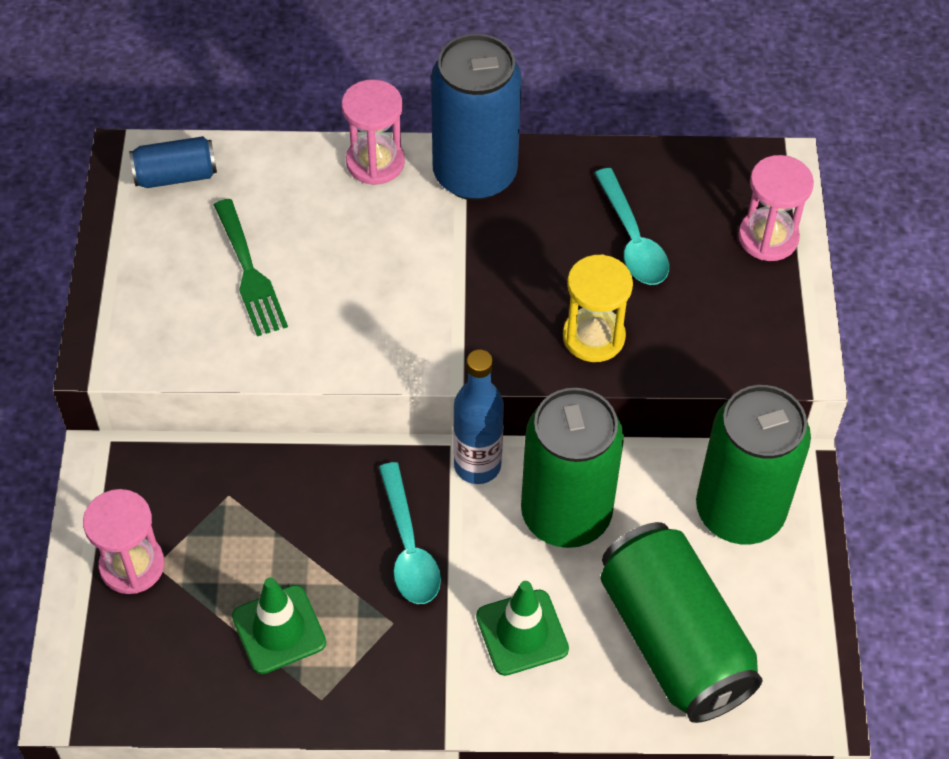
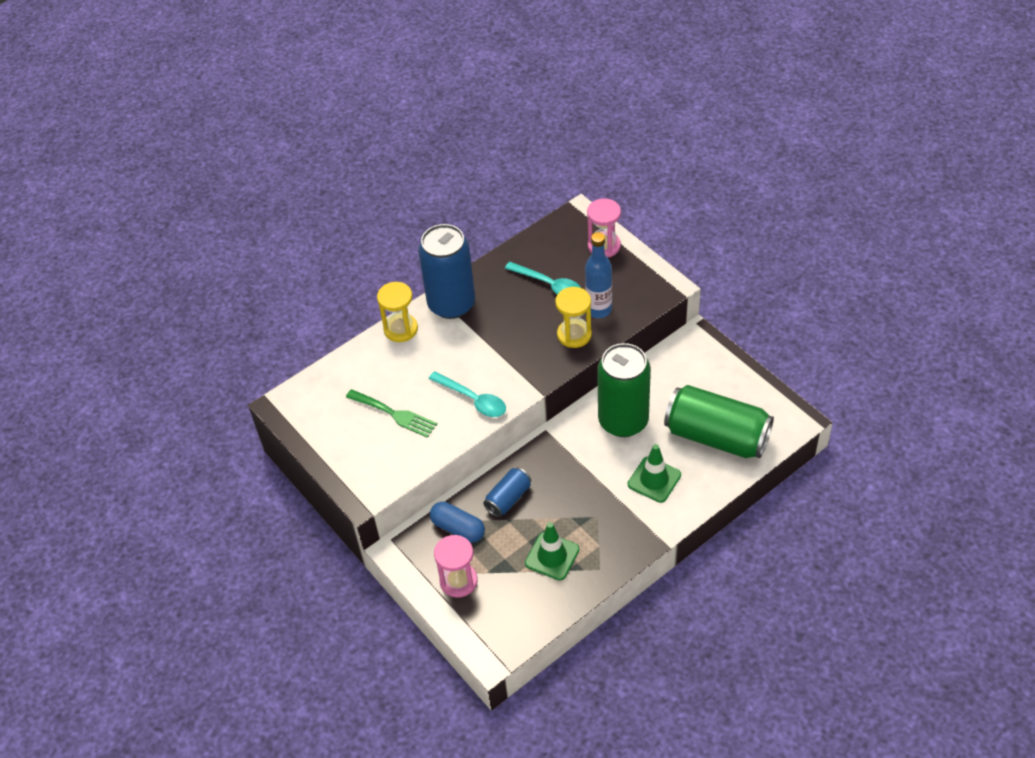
camera: 35 degrees left, 5 degrees down
(176, 175) = (312, 397): blue can -> blue can (508, 498)
(203, 493) = (458, 528): none -> blue capsule
(375, 162) = (401, 329): pink hourglass -> yellow hourglass
(408, 547) = (572, 482): turquoise spoon -> turquoise spoon (473, 399)
(477, 465) = (566, 429): blue bottle -> blue bottle (598, 310)
(739, 511) = (691, 368): green can -> none

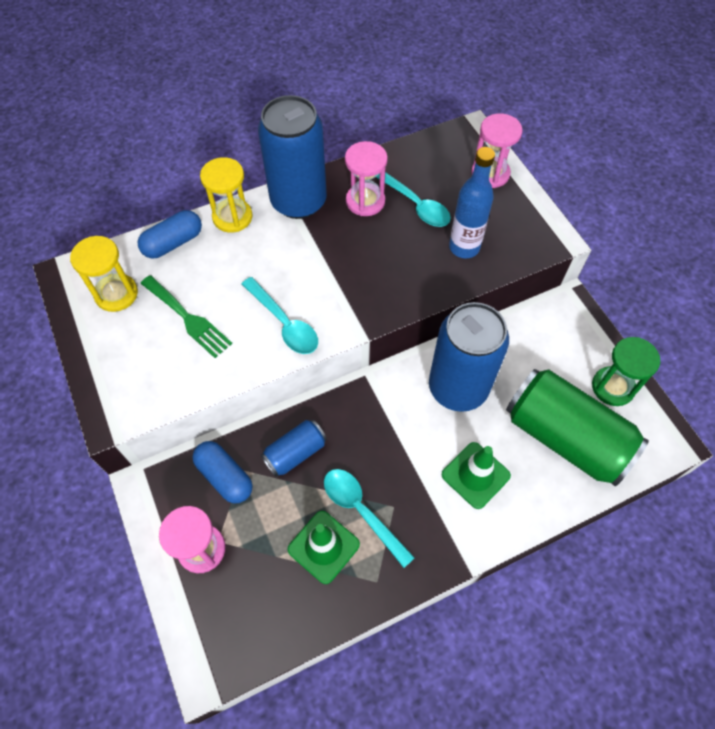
camera: 10 degrees right, 10 degrees up
(359, 360) = (173, 243): none -> blue capsule
(507, 291) = (365, 201): none -> pink hourglass
(573, 525) = (361, 511): none -> turquoise spoon
(574, 334) = (427, 271): yellow hourglass -> yellow hourglass (116, 294)
(623, 421) = (458, 388): green can -> blue can
(745, 391) = (612, 387): none -> green hourglass

